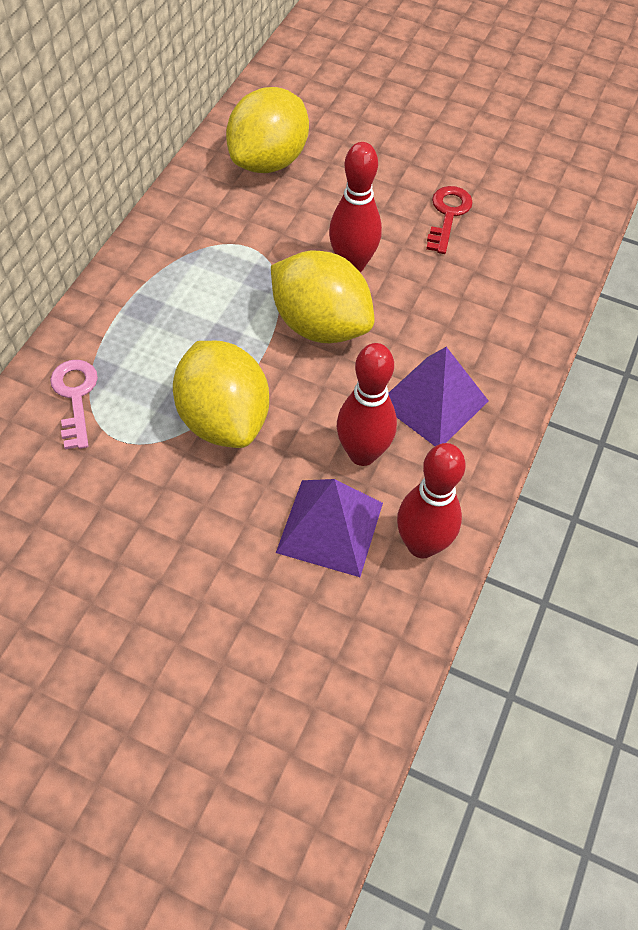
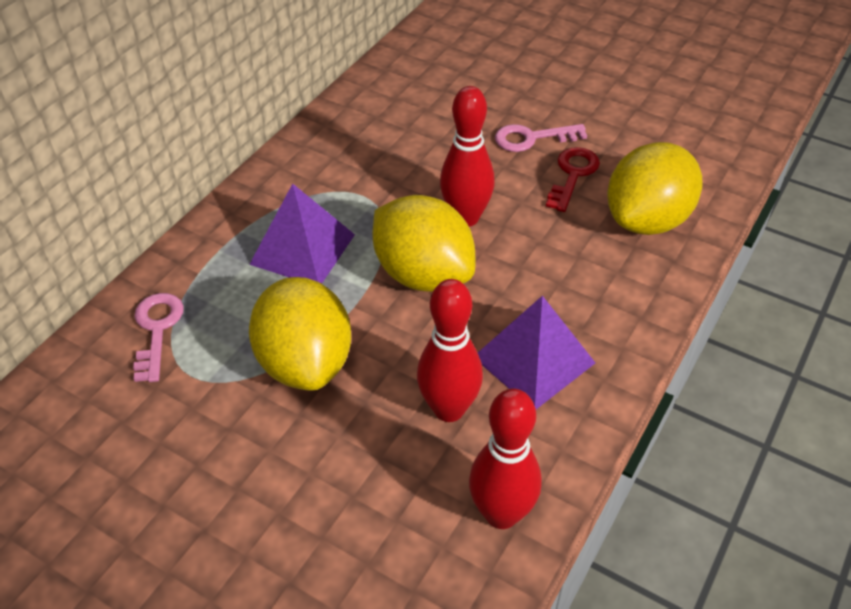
camera: 10 degrees right, 10 degrees down
(268, 161) = (395, 117): yellow lemon -> yellow lemon (647, 220)
(330, 527) = (401, 486): purple pyramid -> purple pyramid (303, 249)
(404, 178) = (532, 138): none -> pink key

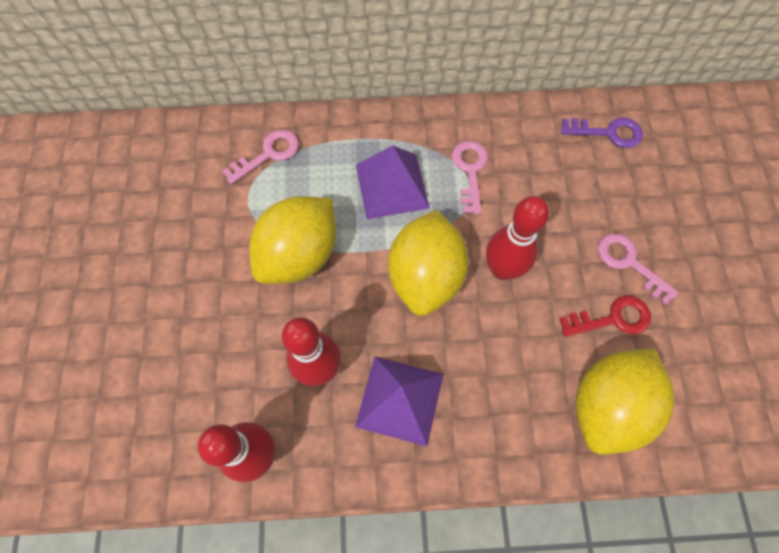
camera: 55 degrees right, 20 degrees up
(345, 186) = (470, 171): none -> pink key
(400, 84) = (608, 133): none -> purple key
(647, 220) = (607, 406): yellow lemon -> yellow lemon turned 60 degrees counterclockwise

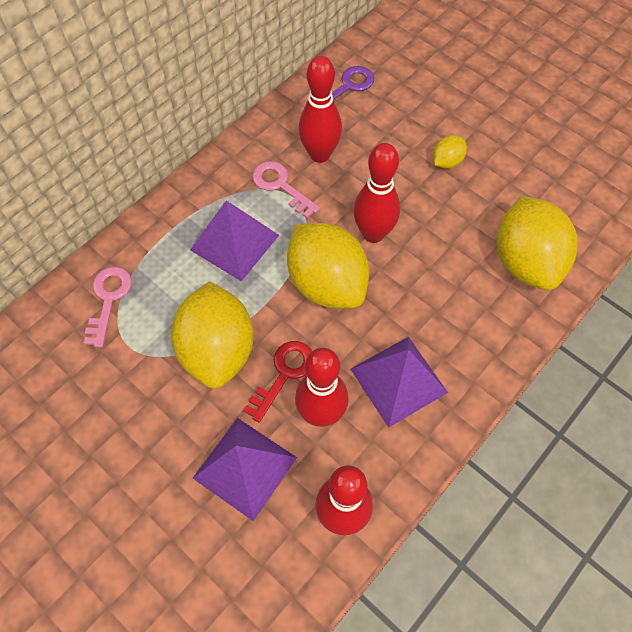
camera: 45 degrees left, 5 degrees down
(231, 355) = (245, 467): none -> purple pyramid
(527, 171) = (320, 154): none -> red bowling pin
(612, 318) = (473, 205): red key -> red key (284, 374)
(629, 263) = (447, 161): pink key -> yellow lemon

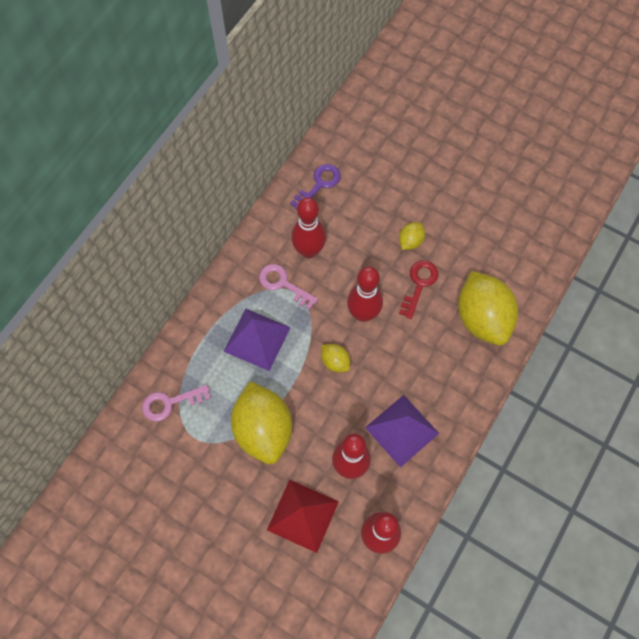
camera: 10 degrees left, 5 degrees up
(108, 299) = (170, 403): pink key -> pink key turned 105 degrees counterclockwise
(245, 467) = (302, 515): purple pyramid -> red pyramid
(284, 374) = (317, 440): red key -> red key (419, 284)
(327, 283) = (335, 362): yellow lemon -> yellow lemon, size x0.45

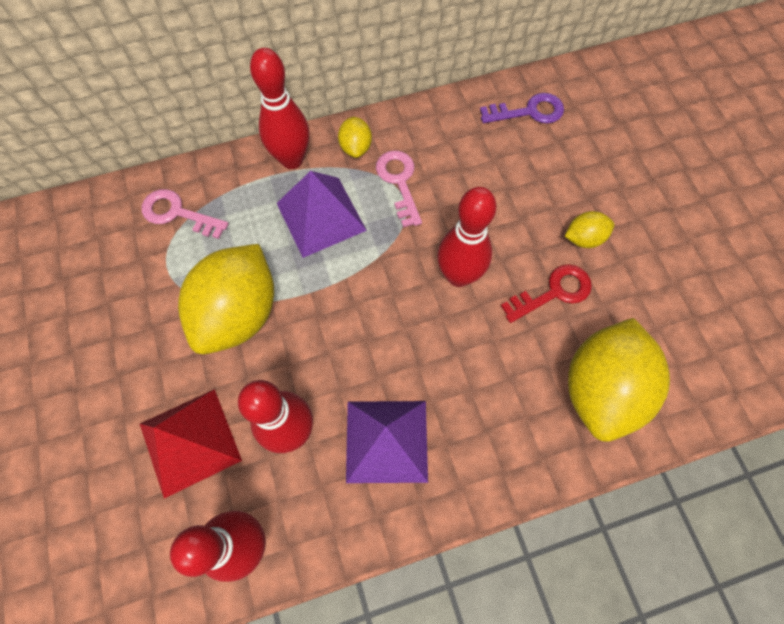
camera: 40 degrees right, 0 degrees up
(309, 251) = (457, 168): red bowling pin -> red bowling pin (292, 159)
(335, 362) = (380, 303): yellow lemon -> yellow lemon (356, 147)

